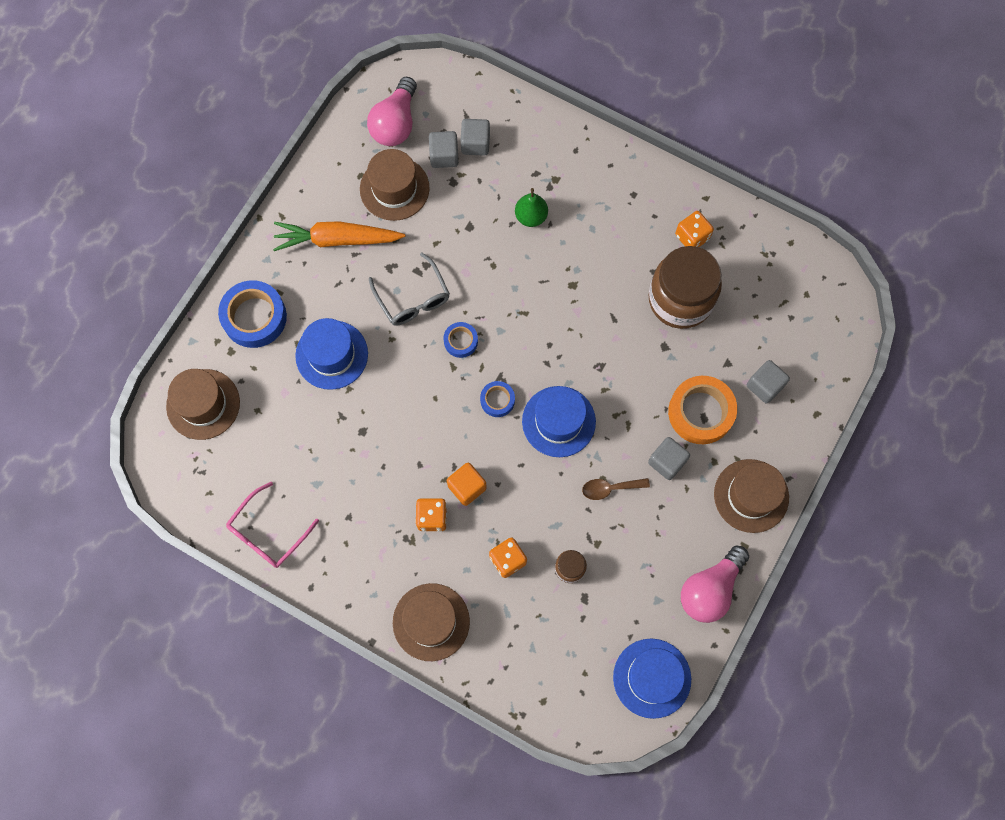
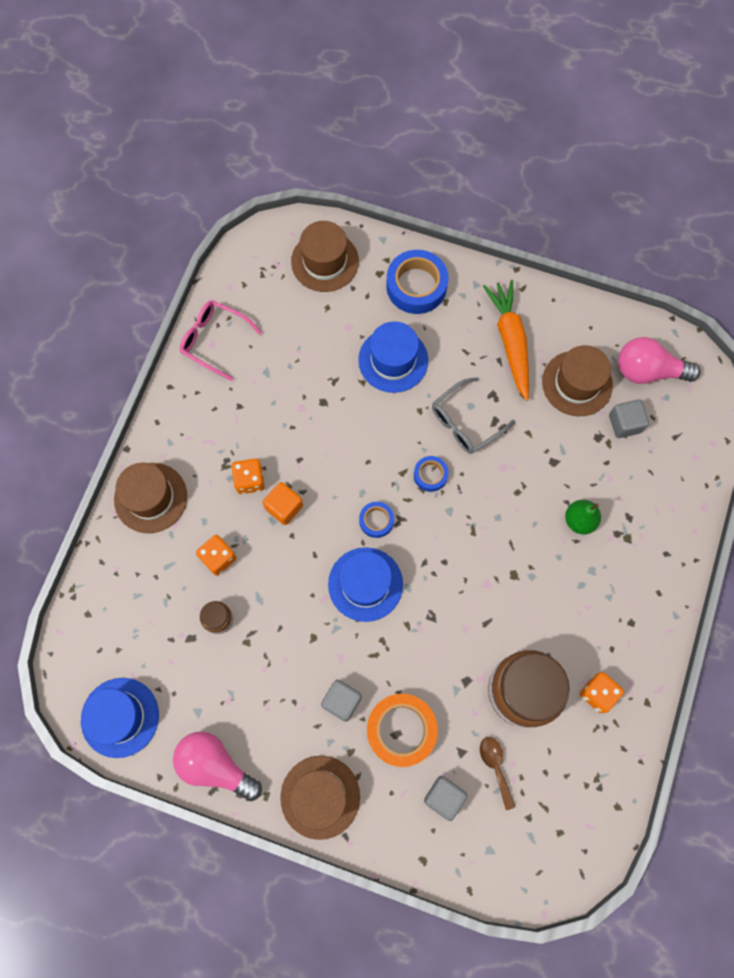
camera: 80 degrees right, 0 degrees up
(475, 143) = (646, 451): grey cube -> none
(610, 488) = (304, 646): brown spoon -> brown spoon (495, 767)

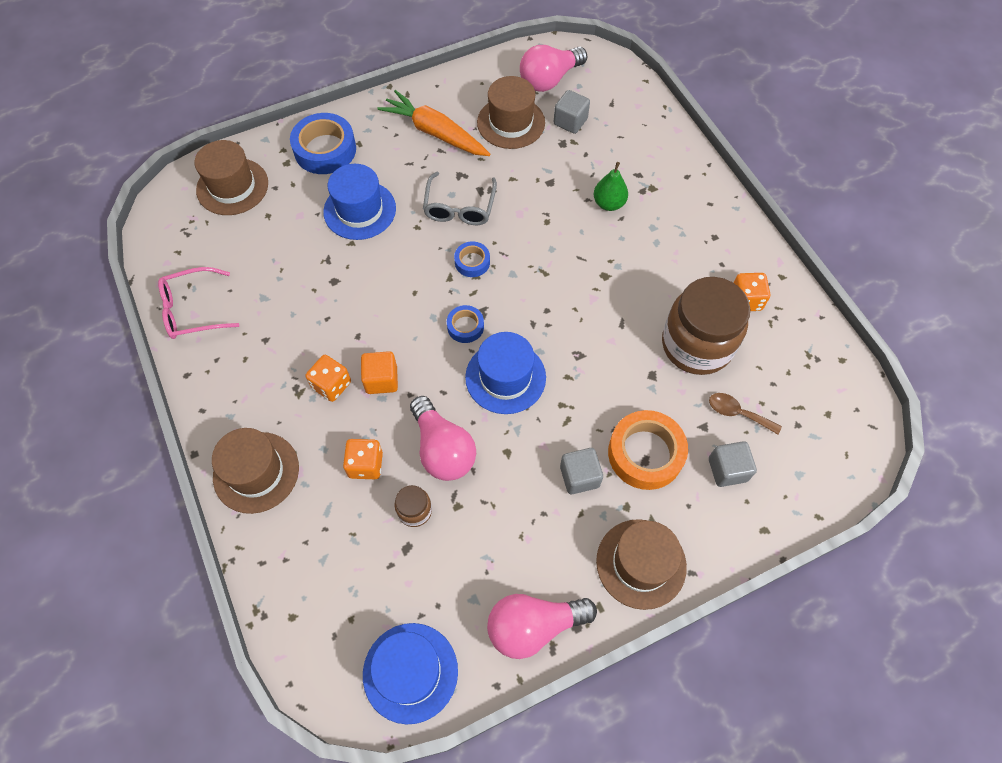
camera: 45 degrees left, 10 degrees down
(275, 594) = (442, 449): none -> pink light bulb

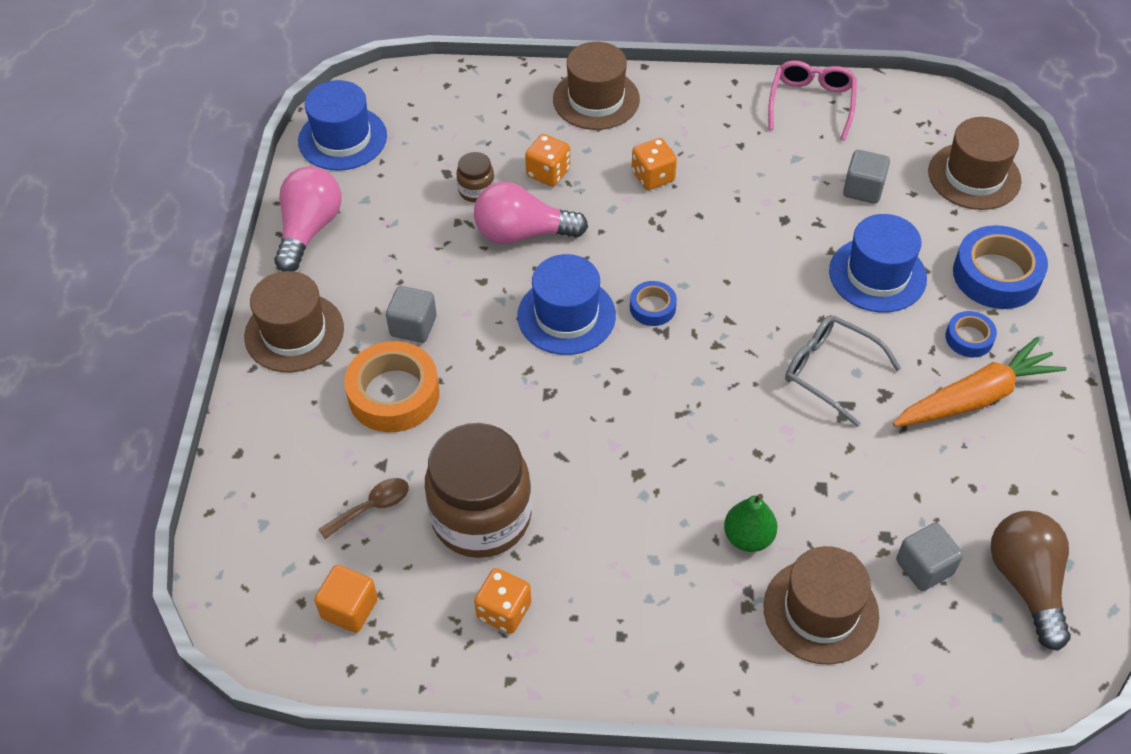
camera: 120 degrees right, 10 degrees down
(381, 380) = (633, 215): orange cube -> orange cube (349, 608)
(472, 262) = (738, 349): blue tape -> blue tape (969, 338)
(511, 122) = (956, 492): brown hat -> brown hat (820, 611)
(549, 79) = (1026, 583): pink light bulb -> brown light bulb
(727, 470) = (320, 458): grey cube -> grey cube (863, 189)

